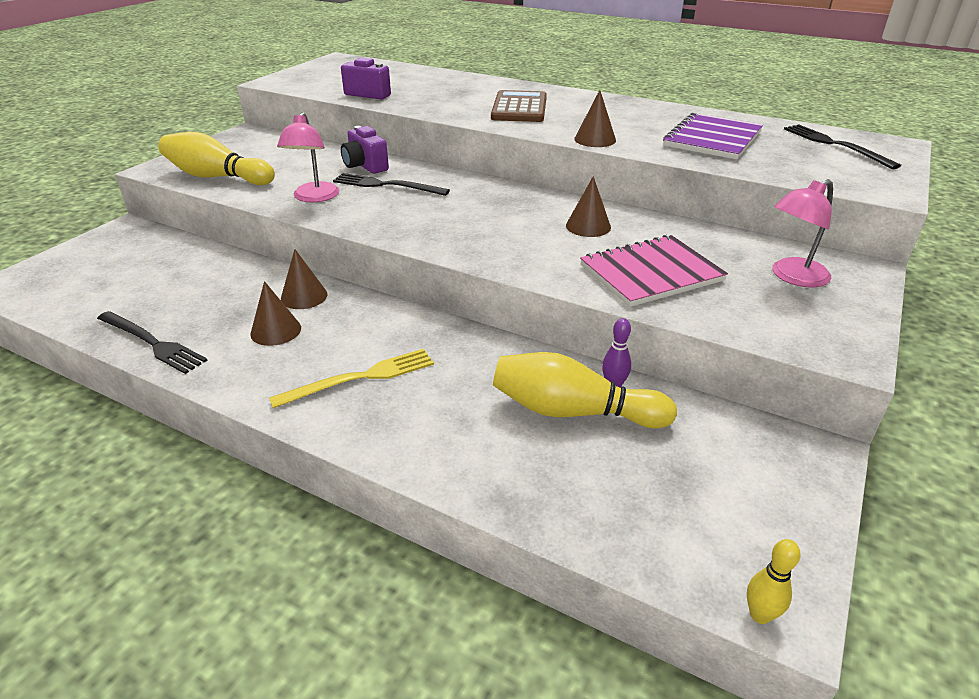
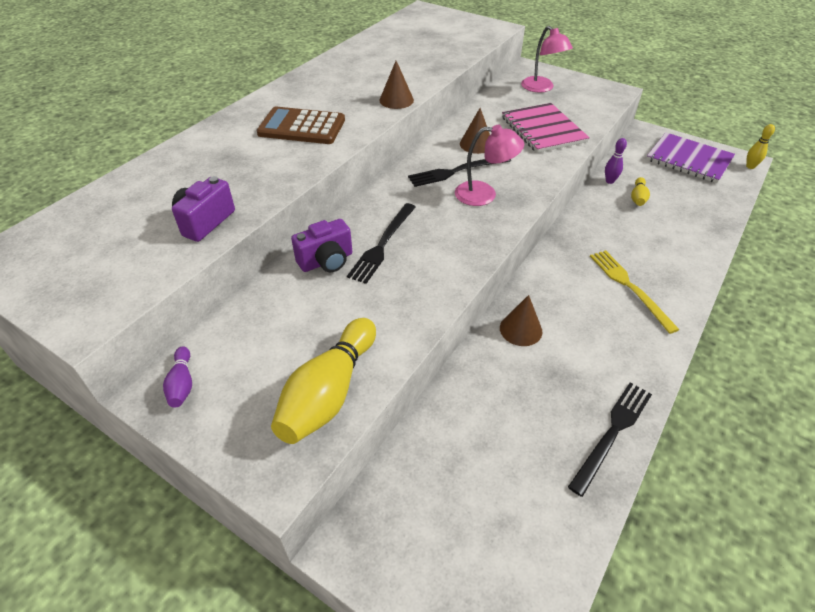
camera: 85 degrees left, 10 degrees up
(248, 138) = (182, 384): none -> purple bowling pin
(276, 331) = (578, 342): brown cone -> none
(314, 197) = (406, 295): pink lamp -> pink lamp (484, 194)
(573, 411) = (638, 198): yellow bowling pin -> yellow bowling pin, size x0.47
(713, 139) = (404, 57): purple notebook -> purple notebook (689, 159)
(835, 145) = (422, 24): black fork -> black fork (456, 171)

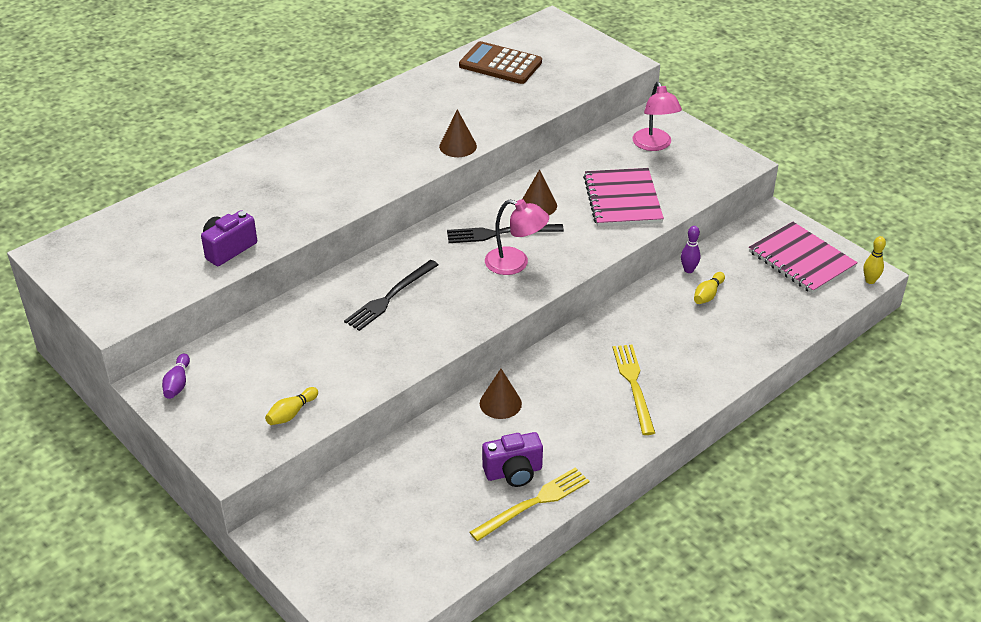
camera: 15 degrees right, 5 degrees down
(302, 127) = (348, 164): brown calculator -> brown calculator (500, 64)
(326, 261) = (331, 303): purple camera -> purple camera (513, 472)
(329, 393) = (291, 413): yellow bowling pin -> yellow bowling pin, size x0.47
(612, 433) = (534, 503): black fork -> yellow fork
(689, 159) = (801, 260): purple notebook -> pink notebook

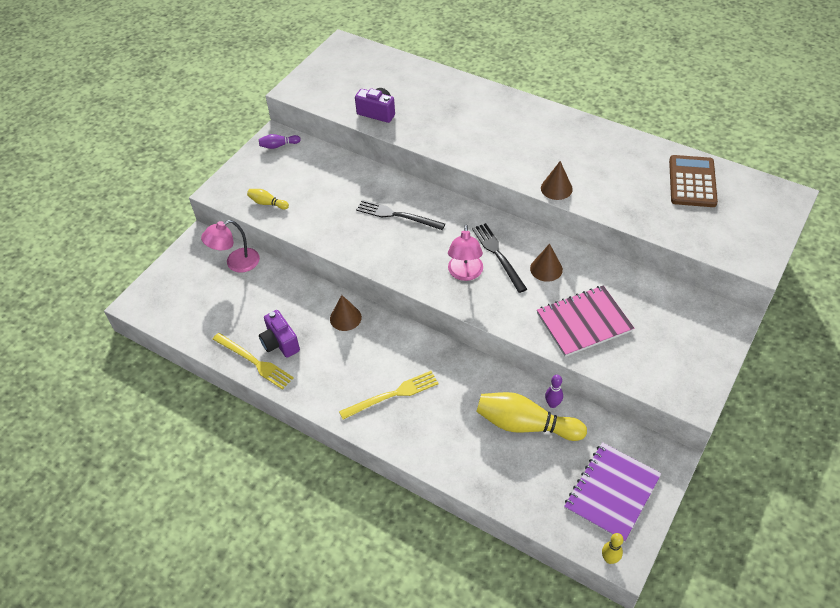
camera: 75 degrees right, 10 degrees up
(654, 145) = (680, 327): pink lamp -> pink lamp (236, 263)
(708, 295) = (525, 425): yellow bowling pin -> yellow bowling pin, size x2.12
(801, 260) = (612, 492): pink notebook -> purple notebook

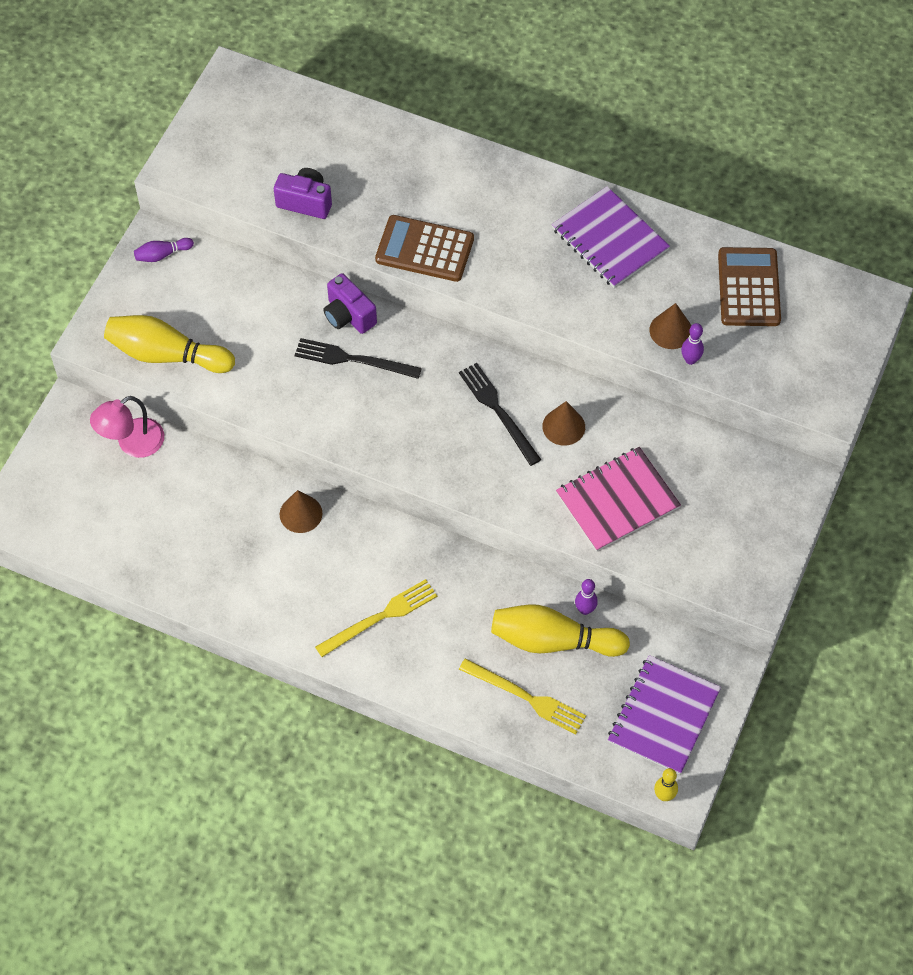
camera: 10 degrees left, 10 degrees up
(254, 362) = (190, 589): yellow fork -> yellow fork (526, 697)
(267, 203) = (166, 355): yellow bowling pin -> yellow bowling pin, size x2.12
(280, 343) = (219, 558): purple camera -> purple camera (348, 315)
(456, 144) = (424, 249): none -> brown calculator
(465, 273) = (457, 443): pink lamp -> none
(556, 188) = (569, 312): brown cone -> brown cone (671, 330)
(589, 146) = (610, 239): none -> purple notebook
(646, 224) = (690, 360): none -> purple bowling pin

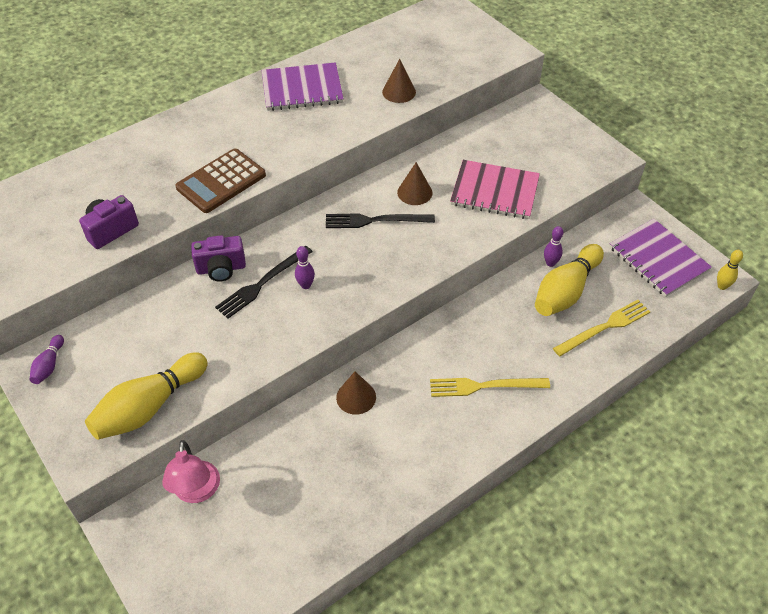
camera: 60 degrees left, 10 degrees down
(380, 617) = (484, 386): yellow fork -> yellow fork turned 90 degrees counterclockwise
(617, 501) = (494, 191): pink notebook -> pink notebook turned 75 degrees counterclockwise
(690, 360) = (429, 93): purple bowling pin -> purple bowling pin (305, 285)
(748, 288) = (395, 47): brown calculator -> none

